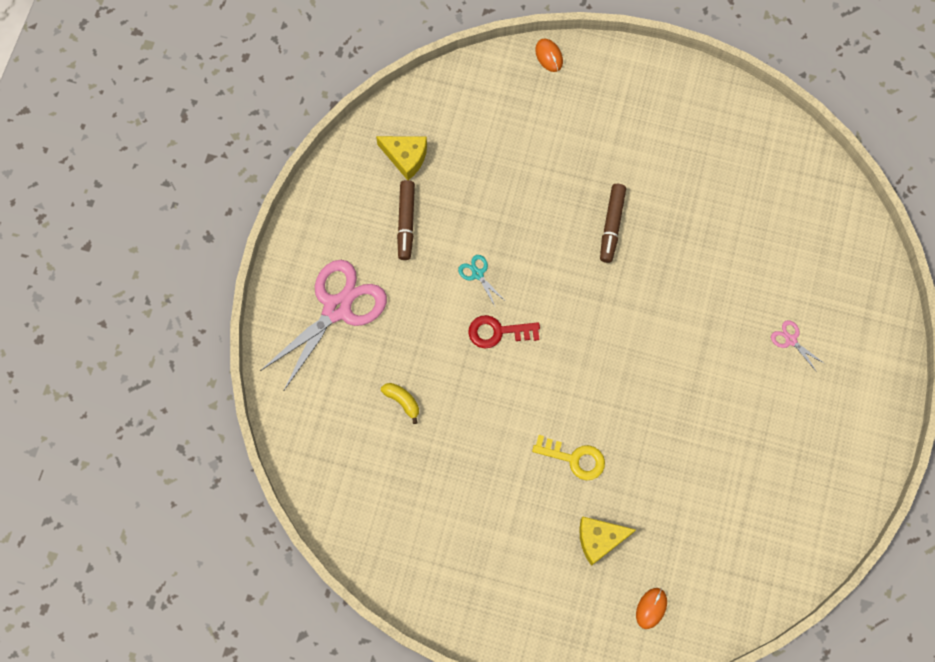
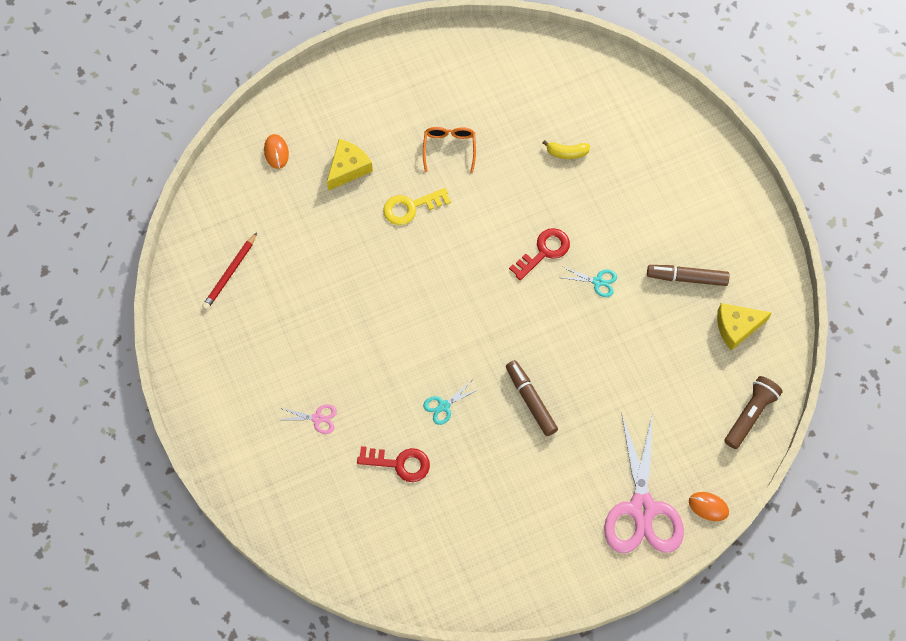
camera: 140 degrees right, 5 degrees down
(337, 308) = (674, 178): pink scissors -> pink scissors (642, 509)
(406, 222) = (687, 278): brown marker -> brown marker turned 45 degrees counterclockwise
(458, 91) = (750, 415): none -> brown flashlight
(496, 487) = (449, 148): none -> orange glasses
(682, 273) = (444, 406): none -> turquoise scissors
(752, 256) = (400, 463): none -> red key
(775, 522) = (229, 273): none -> red pencil

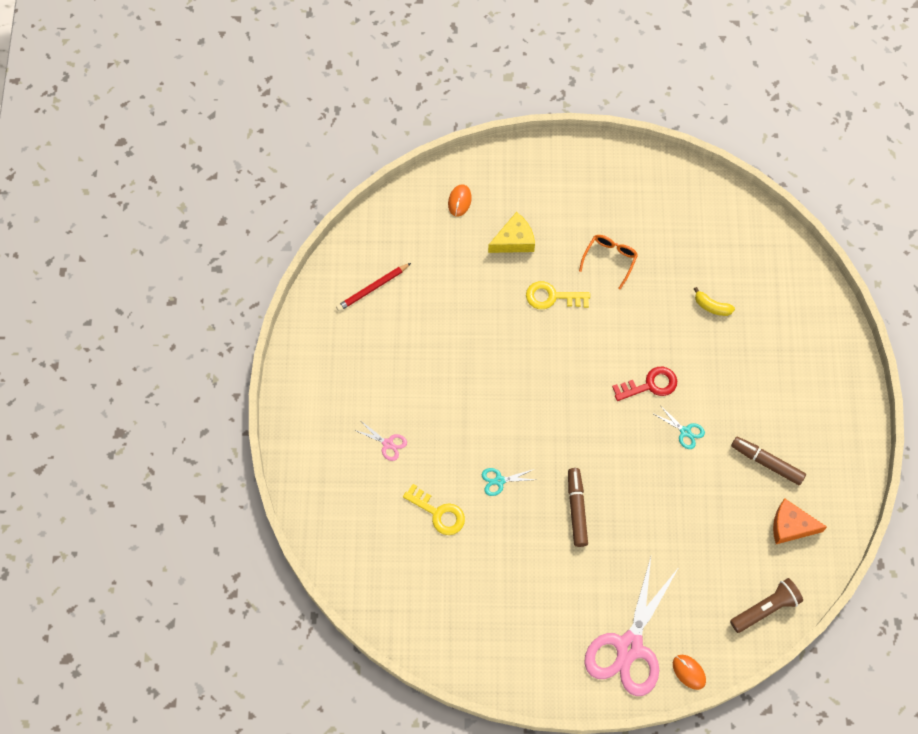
camera: 25 degrees right, 0 degrees up
(400, 463) = (439, 513): red key -> yellow key
(736, 327) = (791, 526): yellow cheese -> orange cheese

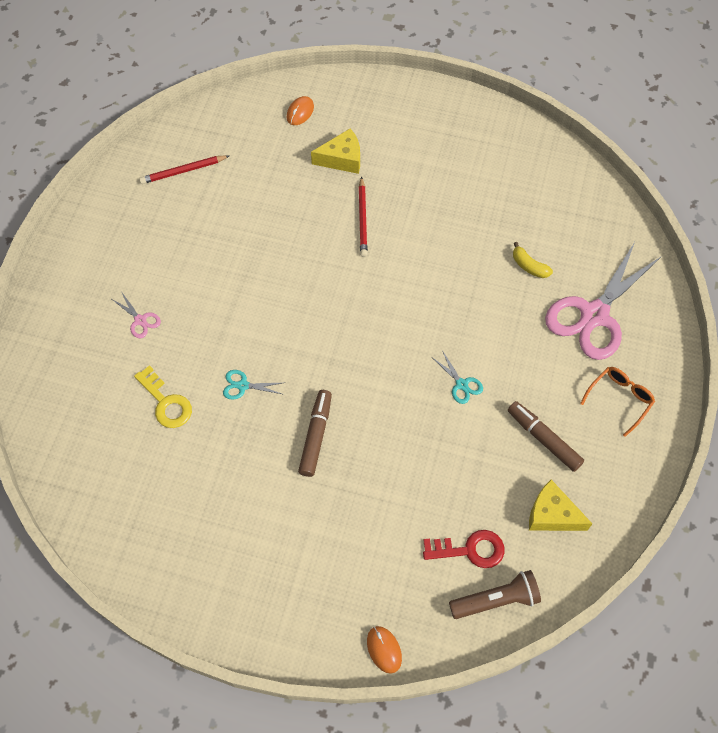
camera: 15 degrees right, 5 degrees down
(552, 297) = (362, 219): yellow key -> red pencil
(610, 259) = (435, 197): orange glasses -> orange glasses (620, 399)
(629, 647) = (324, 602): pink scissors -> pink scissors (594, 315)
(650, 385) = (438, 328): red key -> red key (470, 549)
(791, 526) = (552, 514): orange cheese -> yellow cheese

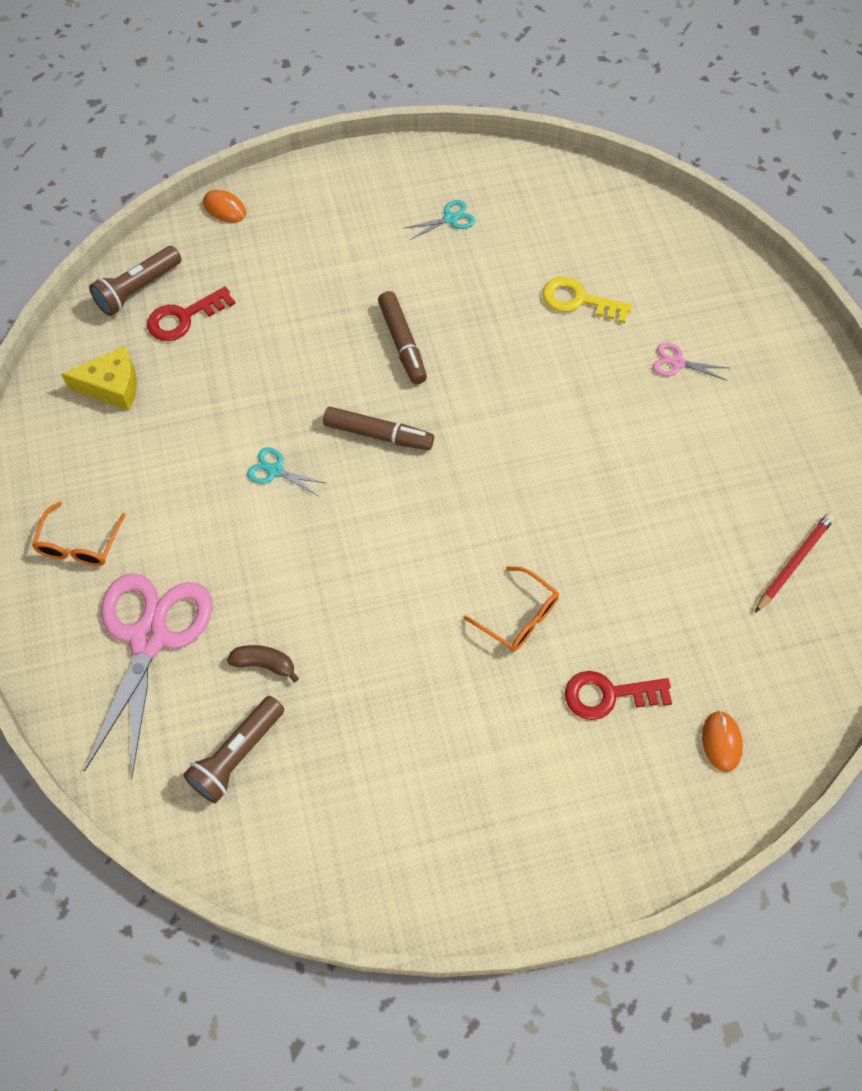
camera: 150 degrees right, 0 degrees up
(243, 386) = (514, 353): turquoise scissors -> turquoise scissors (450, 219)
(342, 159) = (608, 695): yellow cheese -> red key
(362, 219) = (519, 617): red pencil -> orange glasses
(529, 266) = (264, 664): yellow banana -> brown banana
(543, 439) = (153, 457): brown marker -> brown marker (378, 434)
(568, 226) = (237, 755): none -> brown flashlight

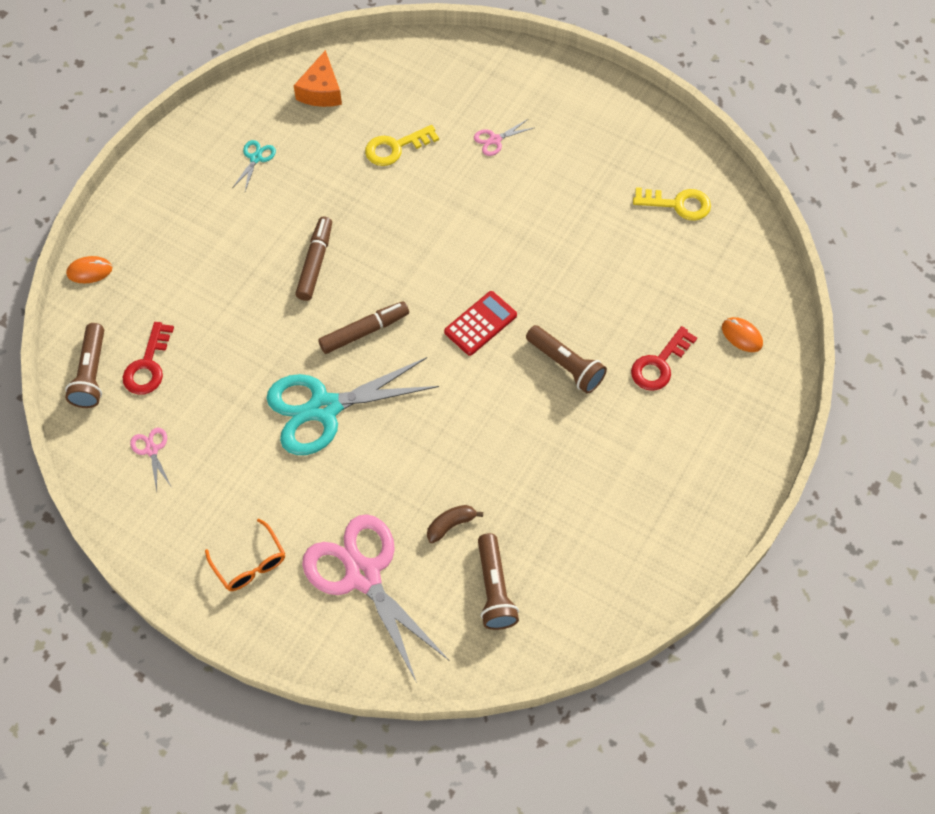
camera: 45 degrees left, 0 degrees up
(112, 386) = (151, 450): yellow cheese -> pink scissors
(275, 470) = (324, 408): turquoise scissors -> turquoise scissors, size x2.47
(402, 343) = (315, 263): brown marker -> brown marker turned 105 degrees counterclockwise
(484, 513) = (480, 324): none -> red calculator
(519, 617) = (566, 365): orange glasses -> brown flashlight
(567, 204) = (321, 91): none -> orange cheese
(794, 562) = (678, 204): red pencil -> yellow key

